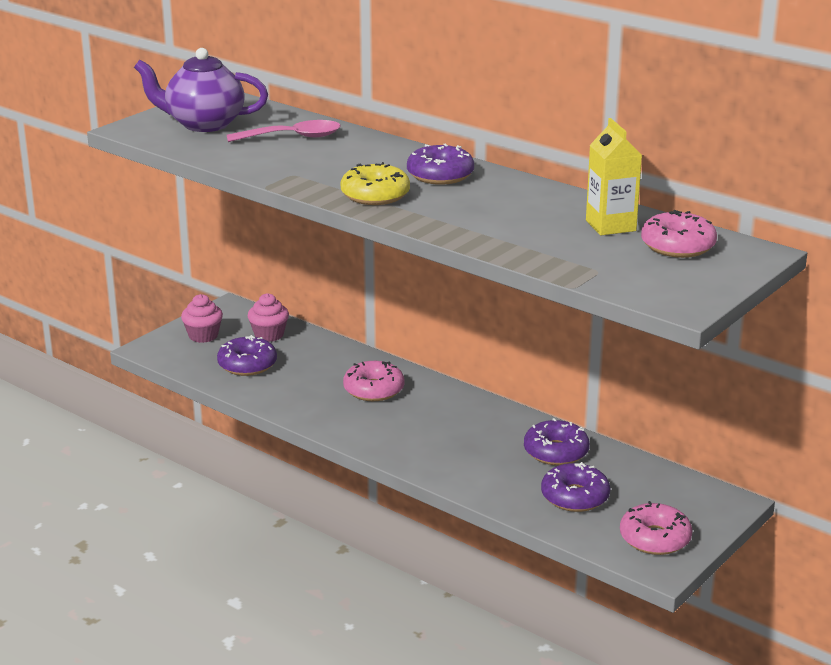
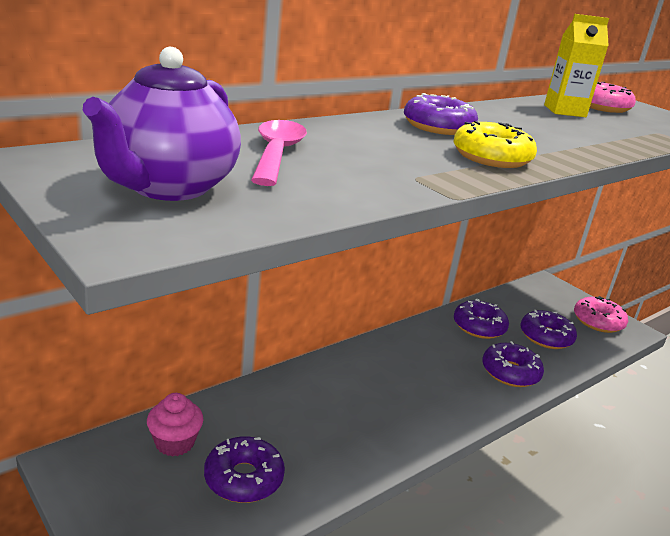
camera: 80 degrees left, 0 degrees up
(203, 336) = (134, 507): pink cupcake -> none
(373, 390) = (345, 393): pink donut -> none
(476, 473) = (510, 372): none -> purple donut

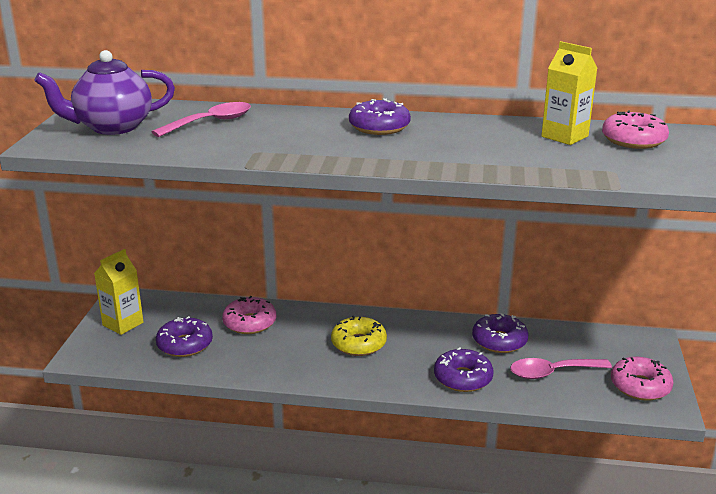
camera: 50 degrees right, 0 degrees up
(124, 496) = (123, 324): none -> yellow carton
(175, 443) = (179, 313): pink cupcake -> none
(270, 413) = (250, 323): none -> pink donut
(491, 157) = (352, 153): yellow donut -> yellow donut (358, 344)
(546, 337) = (552, 373): purple donut -> pink spoon

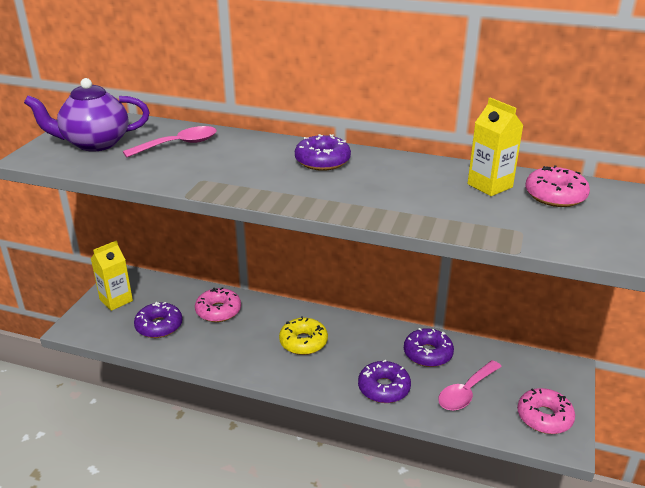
camera: 10 degrees right, 5 degrees up
(552, 373) = (466, 392): pink spoon -> pink spoon turned 45 degrees counterclockwise

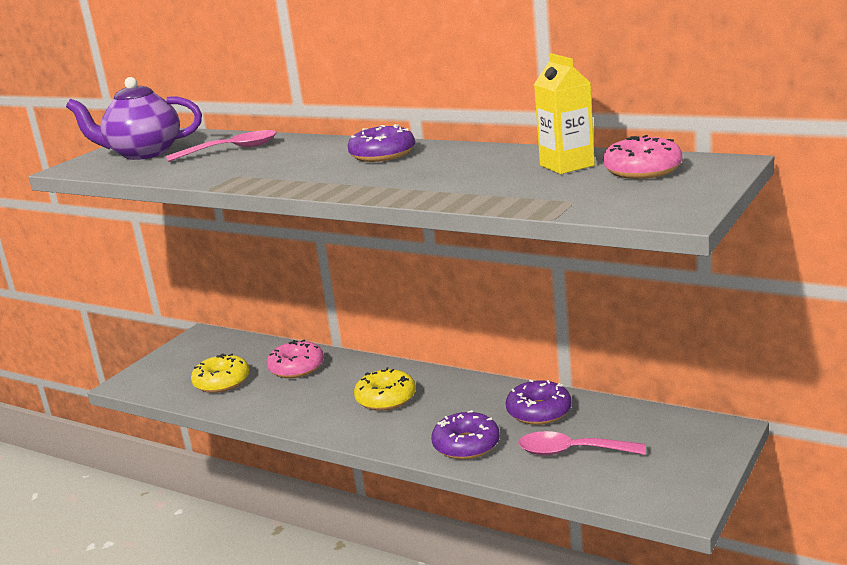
camera: 15 degrees right, 10 degrees down
(116, 300) = (183, 357): yellow carton -> none
(159, 326) = (222, 382): purple donut -> yellow donut
(466, 392) = (571, 451): pink spoon -> pink spoon turned 45 degrees clockwise
(544, 417) = (666, 479): pink donut -> none

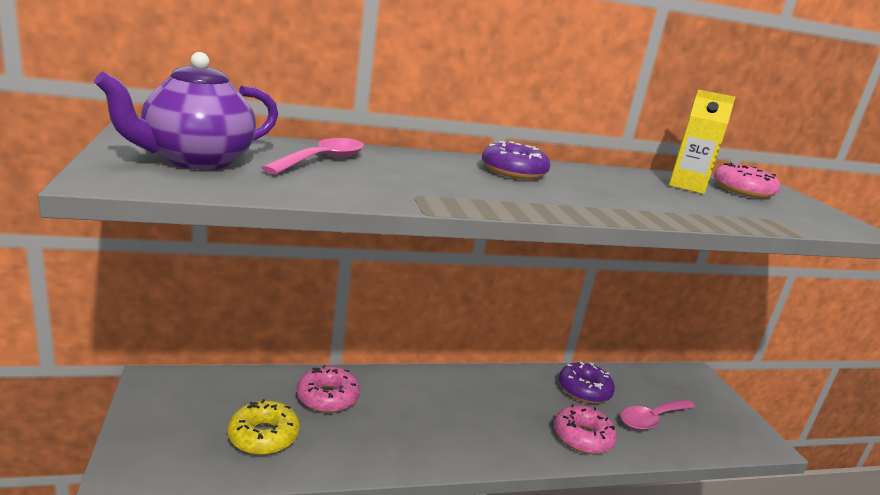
camera: 50 degrees left, 0 degrees up
(386, 398) = (459, 409): yellow donut -> none
(466, 445) = (582, 437): purple donut -> pink donut

